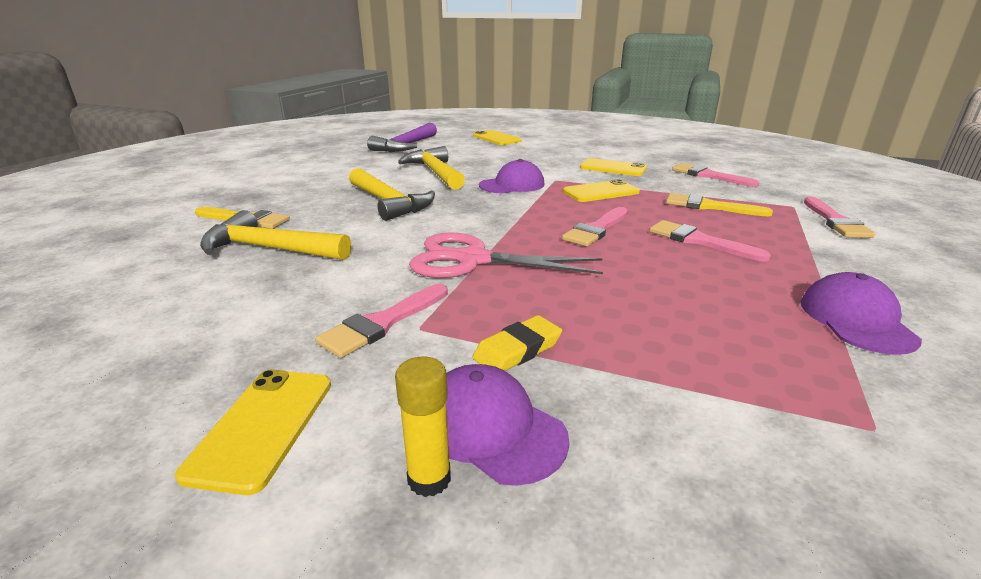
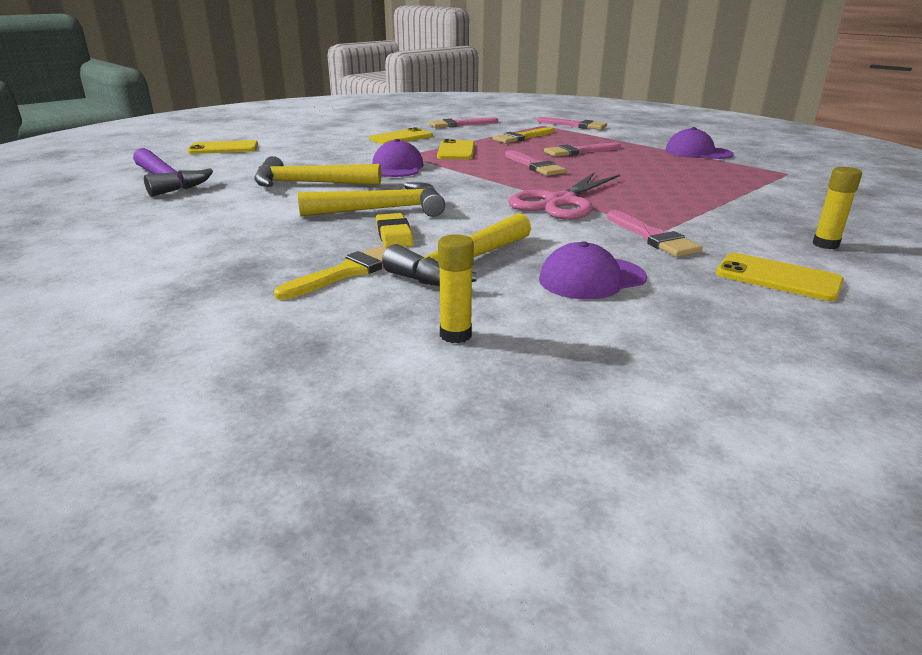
camera: 65 degrees left, 0 degrees up
(126, 271) = (455, 335): none -> yellow glue stick
(491, 428) = (783, 228): purple cap -> purple cap (592, 279)
(517, 350) = (704, 211): yellow eraser -> yellow eraser (394, 235)

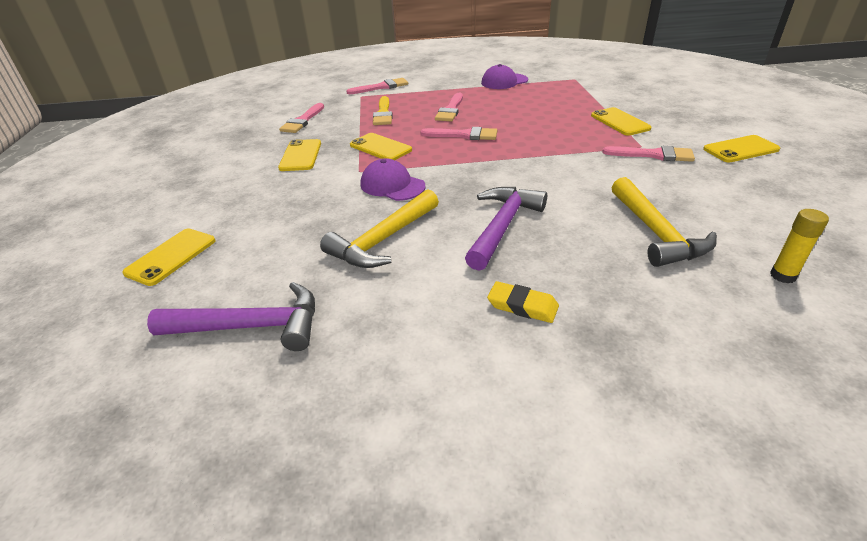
camera: 50 degrees left, 10 degrees up
(347, 272) = (640, 285): yellow brush -> none
(383, 210) = (503, 226): yellow hammer -> purple hammer
(394, 235) = (571, 240): yellow eraser -> yellow eraser (522, 306)
(561, 202) = (558, 156): pink scissors -> none
(592, 279) = (711, 198): purple cap -> none
(710, 210) = (619, 122): none -> yellow phone
(825, 244) = (700, 119): yellow glue stick -> none

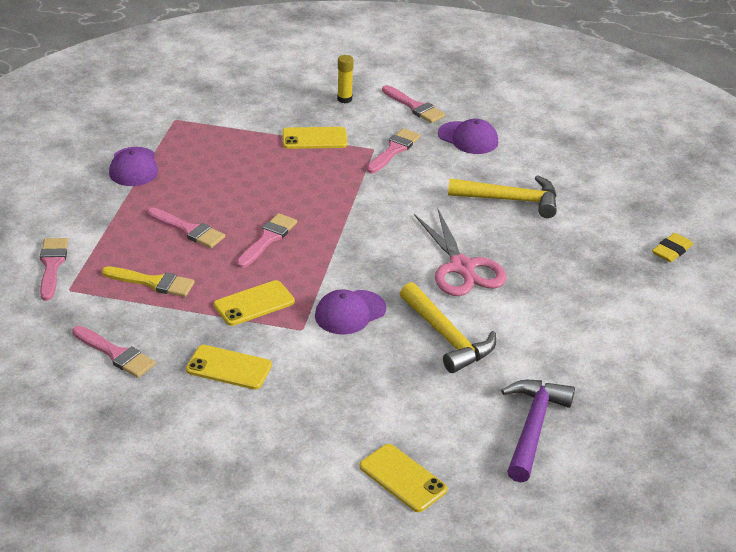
camera: 75 degrees left, 0 degrees up
(503, 226) = (462, 267): purple hammer -> pink scissors
(522, 306) = (565, 289): yellow eraser -> yellow eraser (672, 251)
(734, 186) = (468, 138): none -> purple cap
(740, 149) = (415, 107): yellow phone -> pink brush
(783, 276) = (582, 175): yellow glue stick -> yellow glue stick (344, 99)

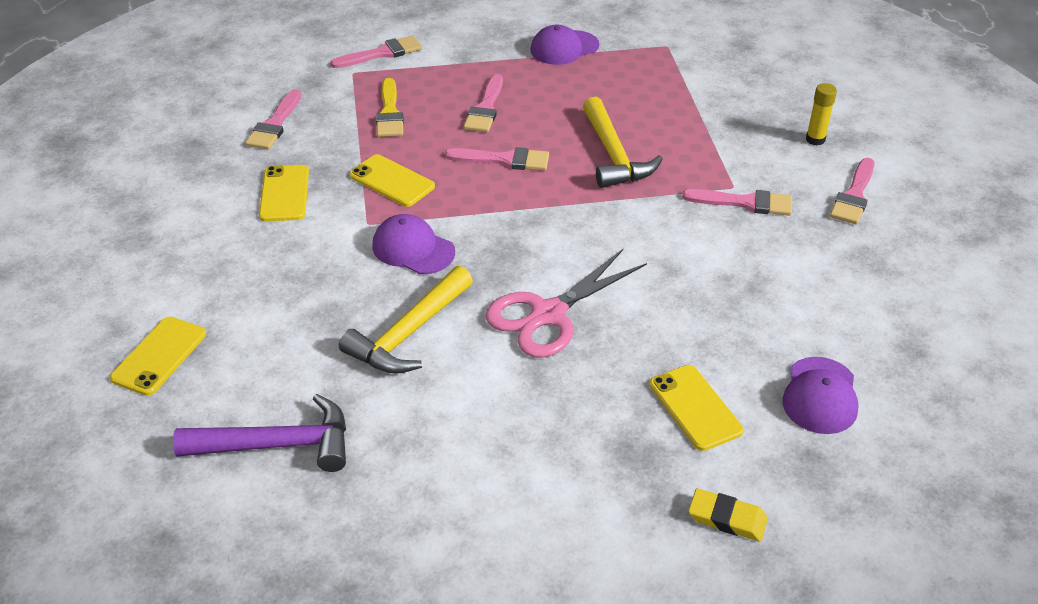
camera: 70 degrees right, 5 degrees up
(314, 139) = (714, 140): yellow phone -> yellow phone (695, 407)
(468, 138) = (827, 256): purple cap -> purple cap (820, 396)
(511, 200) = (721, 325): yellow hammer -> yellow hammer (614, 155)

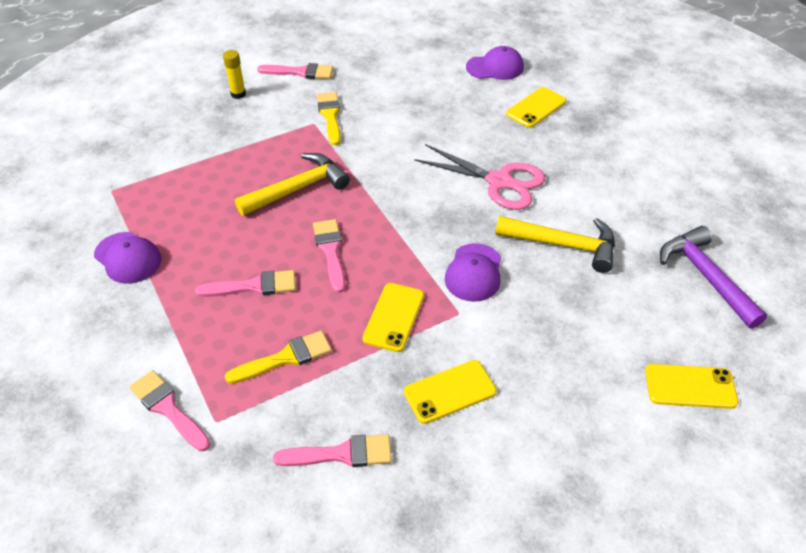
camera: 110 degrees left, 5 degrees up
(727, 518) = (603, 86): yellow eraser -> none
(745, 203) = (330, 115): pink brush -> yellow brush

